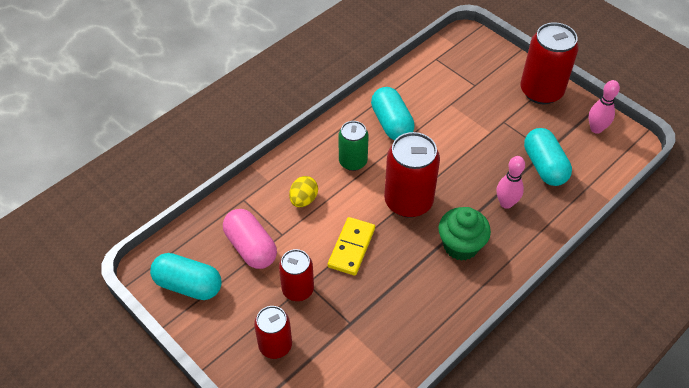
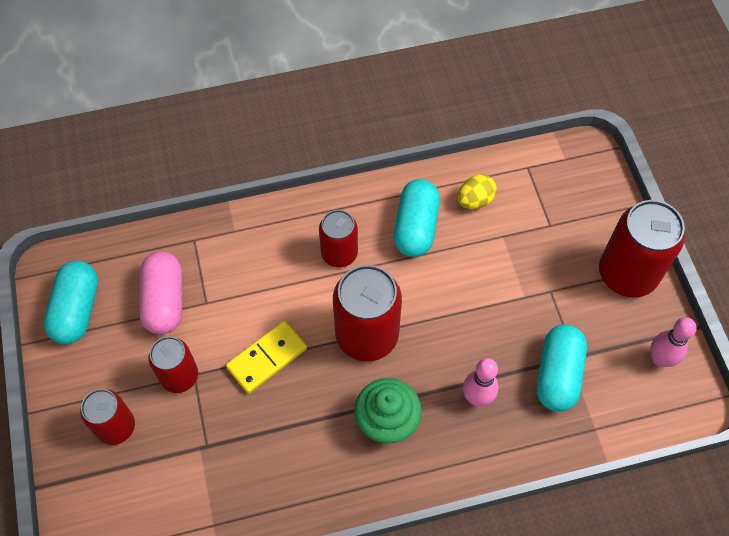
camera: 30 degrees right, 10 degrees up
(188, 285) = (77, 310): turquoise capsule -> turquoise capsule turned 45 degrees clockwise
(303, 200) = (255, 273): yellow egg -> yellow egg (475, 200)
(353, 161) = (339, 253): green can -> red can

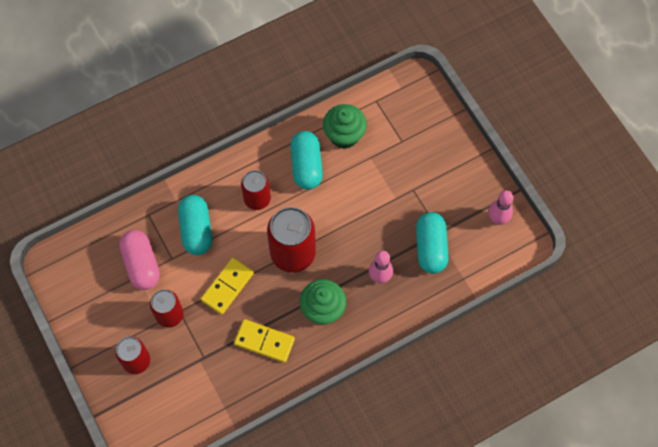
camera: 15 degrees left, 5 degrees up
(77, 310) = (80, 287): turquoise capsule -> turquoise capsule (196, 230)
(295, 445) = (264, 341): none -> yellow domino
(475, 200) = (344, 135): yellow egg -> green cupcake
(627, 274) = (463, 164): red can -> none

